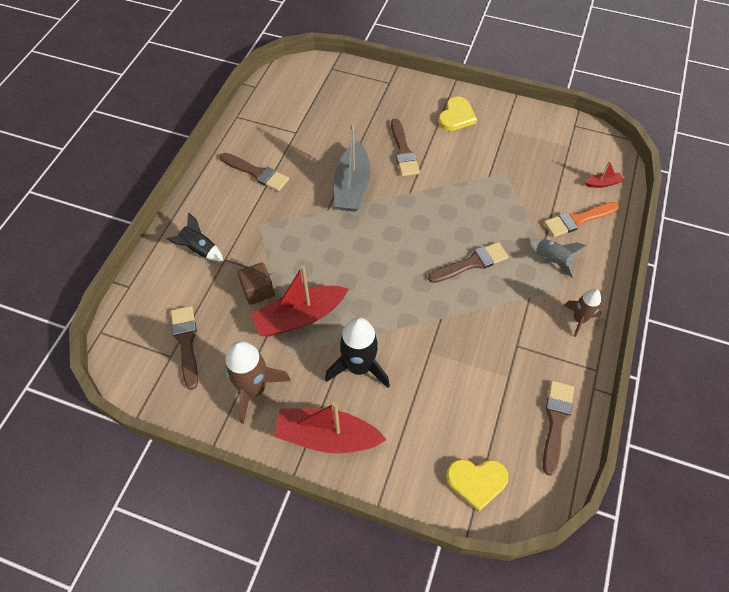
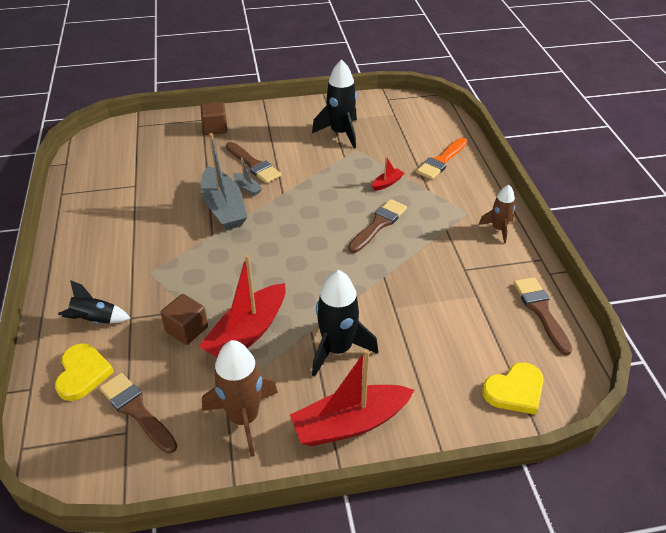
camera: 30 degrees left, 15 degrees down
(257, 173) = (116, 231): brown brush -> none
(383, 174) = (247, 188): none -> grey boat
(394, 97) = (215, 128): none -> brown cube
(456, 116) = (283, 124): yellow heart -> yellow heart (82, 373)
(502, 148) = (340, 133): none -> black rocket
(552, 260) = (443, 196): grey rocket -> none
(602, 183) = (440, 130): red boat -> red boat (387, 183)

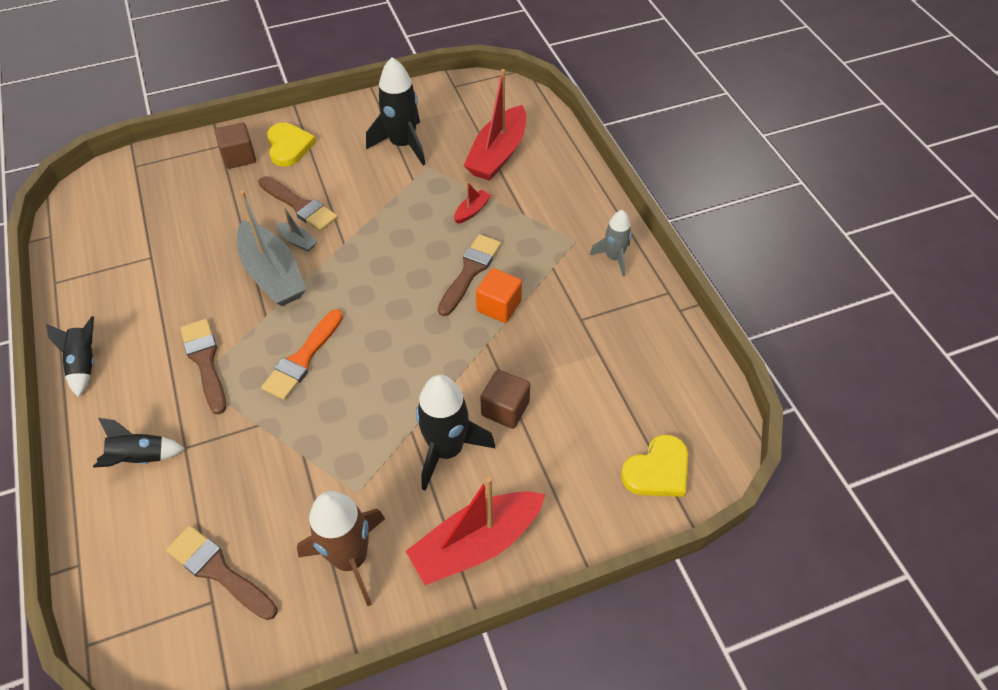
camera: 10 degrees left, 10 degrees up
(69, 250) = (84, 364): none -> black rocket
(82, 373) = (141, 533): yellow heart -> yellow heart (289, 146)
(187, 329) = (259, 452): brown cube -> brown cube (505, 409)
(247, 333) = (334, 446): red boat -> red boat (498, 154)
(398, 251) = (499, 306): none -> orange cube
(441, 161) = (533, 170): orange brush -> orange brush (302, 359)
(498, 229) = (614, 258): brown rocket -> grey rocket
(541, 311) = (675, 362): brown brush -> brown brush (205, 361)

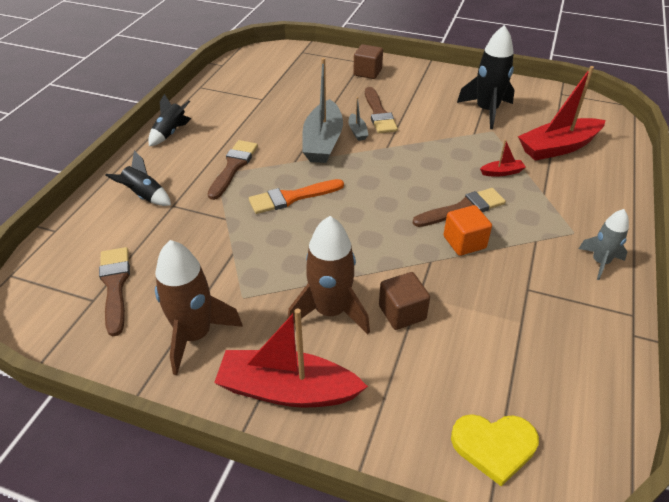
camera: 40 degrees right, 10 degrees down
(289, 146) = (405, 80): yellow heart -> none
(446, 449) = (330, 311): black rocket -> brown rocket

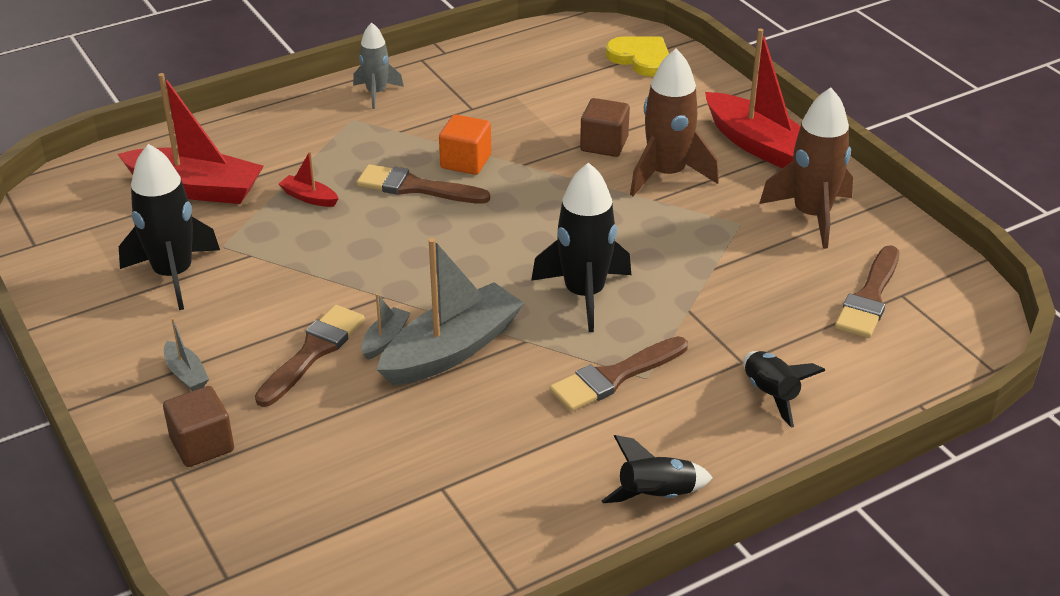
camera: 140 degrees left, 5 degrees down
(291, 197) = (584, 294): orange brush -> black rocket
(412, 86) = (186, 374): none -> grey boat

